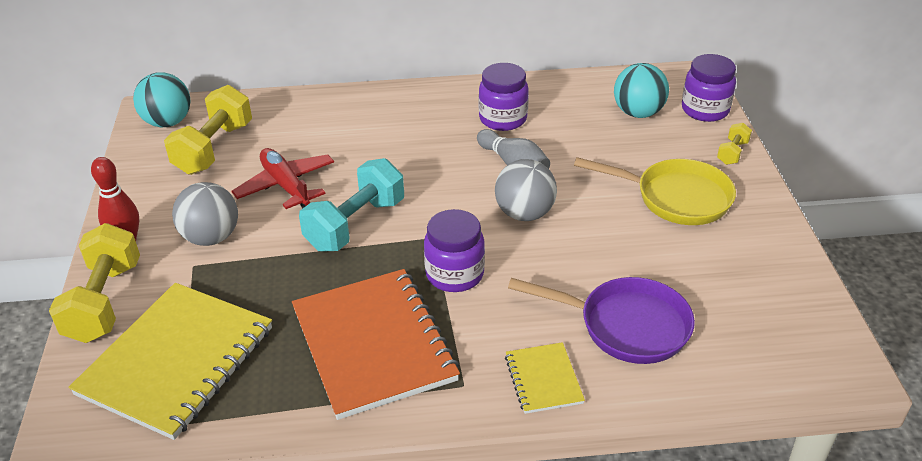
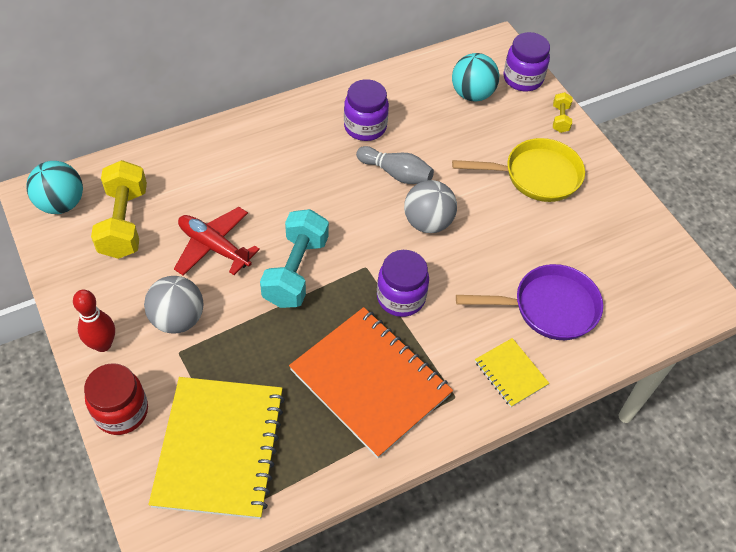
camera: 25 degrees left, 15 degrees up
(104, 302) = (121, 411): yellow dumbbell -> red jar

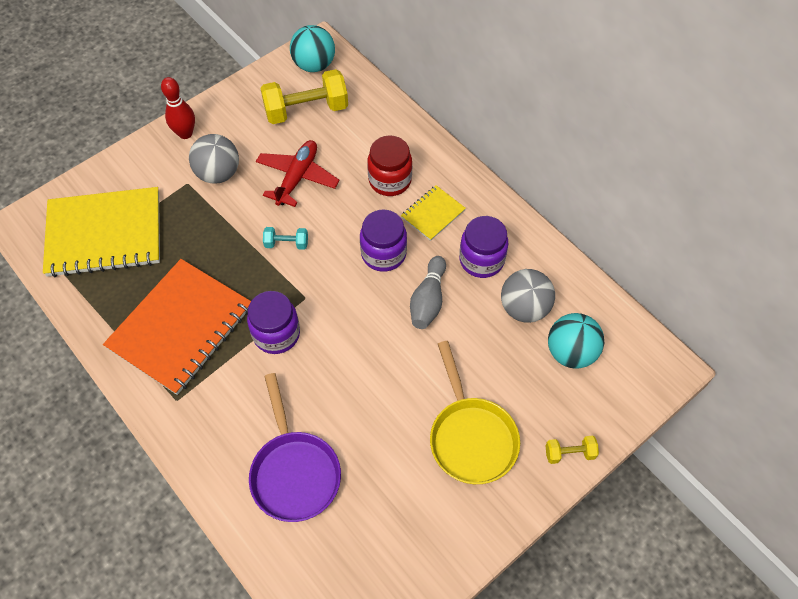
camera: 80 degrees right, 5 degrees up
(121, 411) = (128, 163): red jar -> red jar (390, 180)
(296, 271) = (286, 243): turquoise dumbbell -> turquoise dumbbell, size x0.48
(428, 222) = (373, 340): grey ball -> grey ball (524, 308)
(510, 373) = (209, 445): yellow notebook -> yellow notebook (433, 214)
(522, 79) = (619, 403): purple jar -> purple jar (383, 254)

